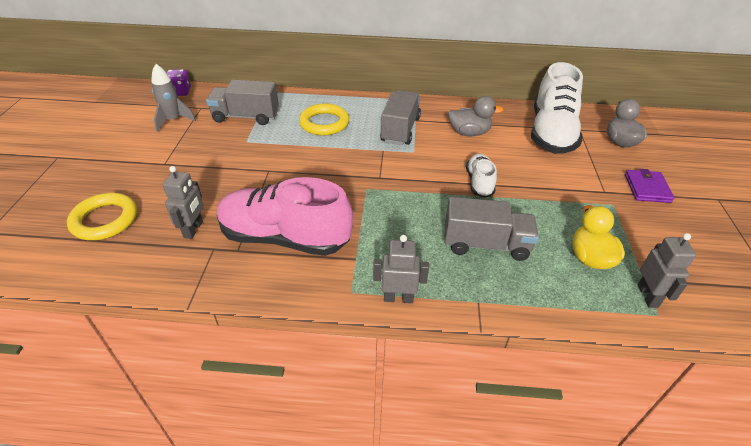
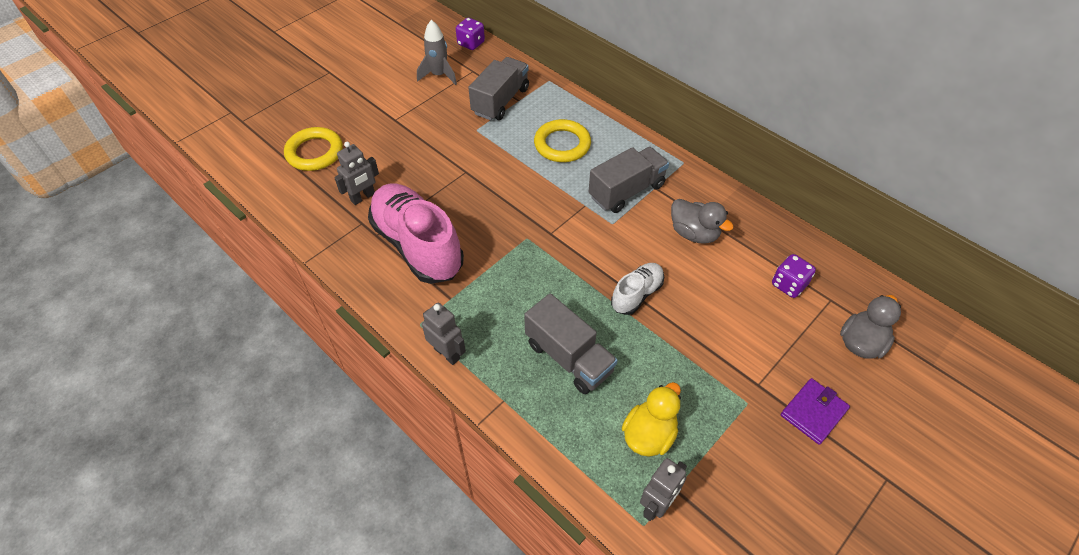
camera: 40 degrees right, 10 degrees up
(246, 117) = (500, 101): grey truck -> grey truck turned 75 degrees clockwise
(551, 133) = (788, 285): white shoe -> purple dice

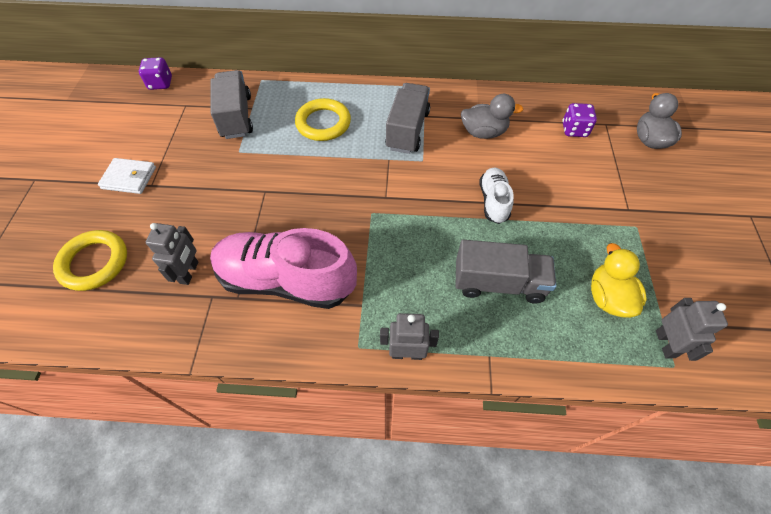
camera: 40 degrees left, 5 degrees up
(386, 106) = (129, 178): none -> white wallet
(439, 75) = (156, 124): grey rocket -> none
(813, 412) = (675, 204): purple wallet -> none

